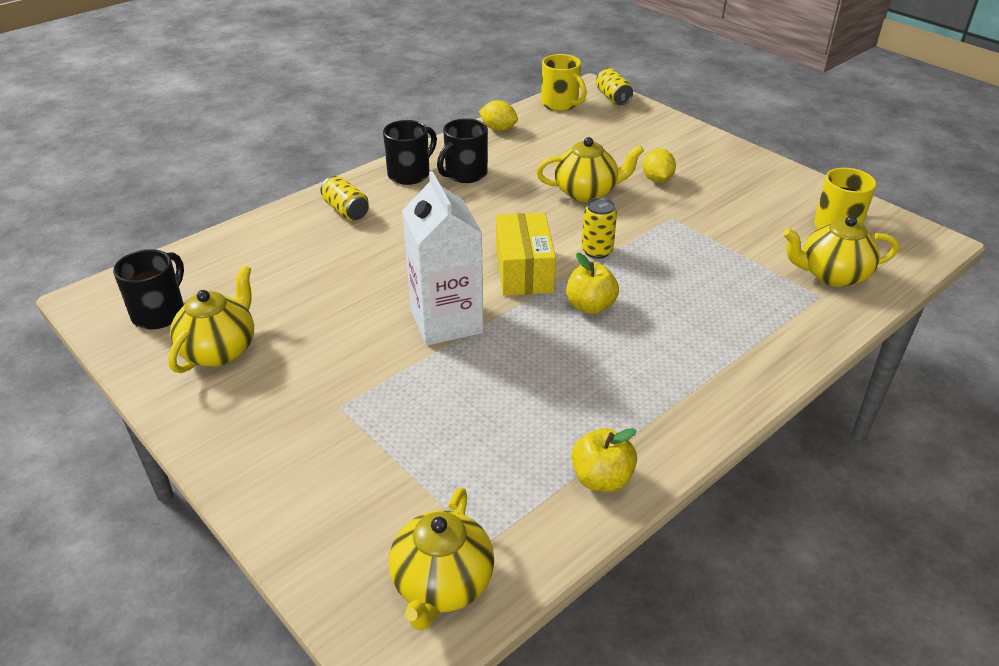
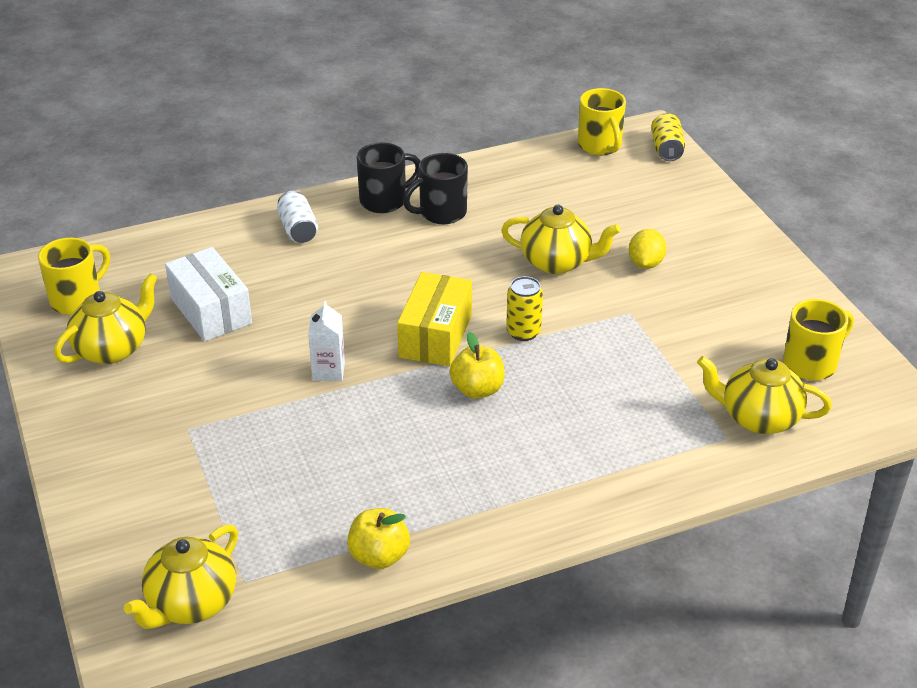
camera: 20 degrees right, 0 degrees up
(160, 313) = (78, 299): black mug -> yellow mug
(302, 294) = (210, 310): none -> white box
(346, 210) = (298, 229): yellow can -> white can
(446, 321) = (328, 371): white carton -> white carton, size x0.50
(498, 129) = (510, 164): yellow lemon -> none

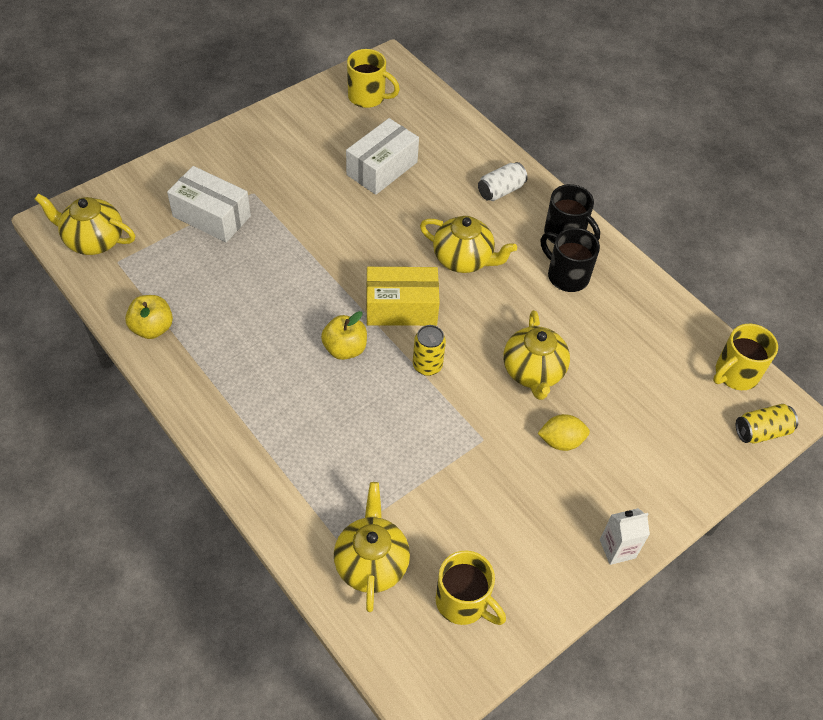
camera: 70 degrees right, 15 degrees up
(112, 349) = (322, 130): yellow teapot -> yellow teapot (463, 259)
(209, 474) = (212, 216): none -> white box
(328, 371) = (337, 252): white carton -> white carton (617, 549)

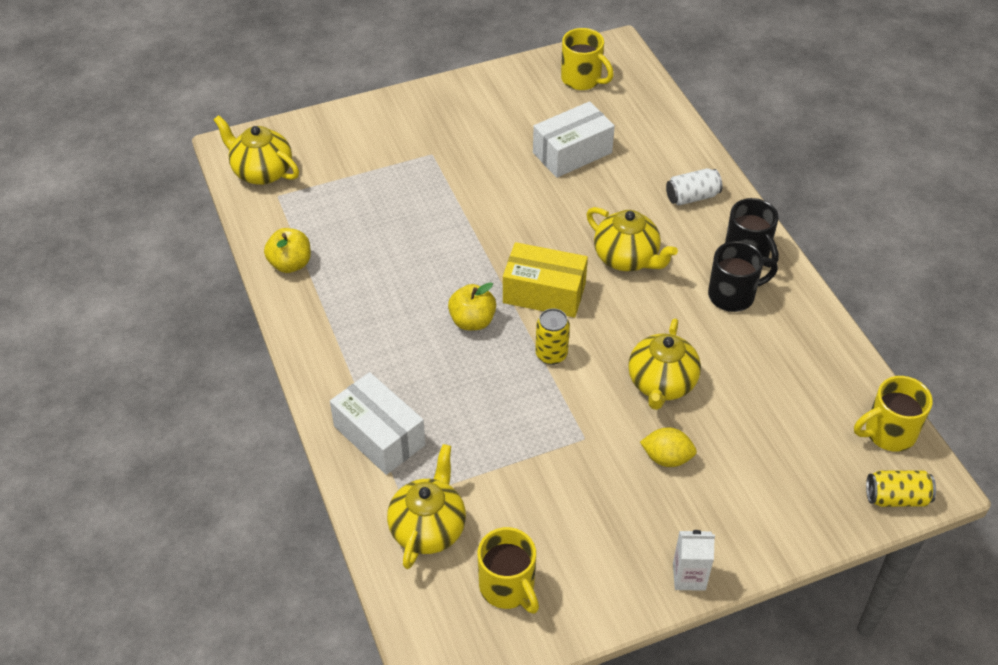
camera: 20 degrees right, 5 degrees down
(212, 216) = (383, 169): white box -> white box (379, 435)
(566, 275) = (733, 295): black mug -> black mug turned 105 degrees clockwise

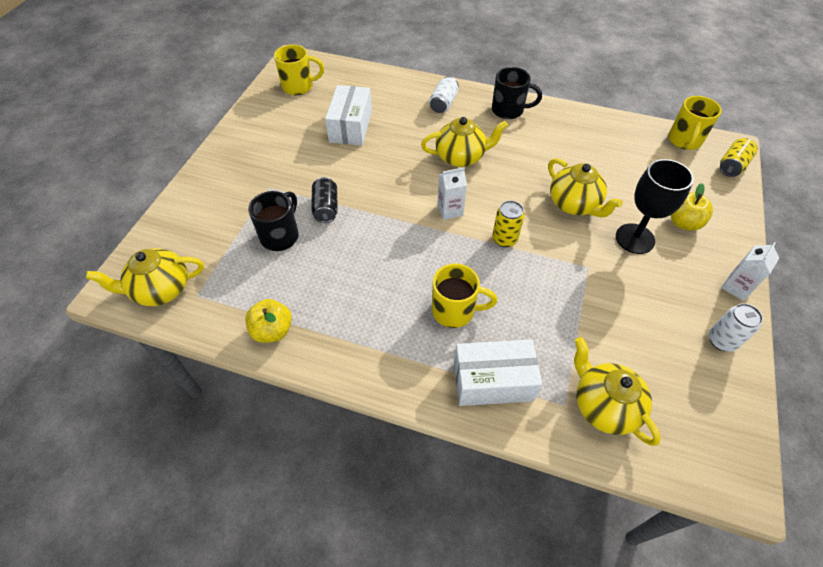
camera: 50 degrees left, 5 degrees up
(450, 207) = (326, 208): none -> black can
(472, 321) = (437, 260): yellow apple -> yellow apple (683, 223)
(508, 587) = (689, 390): yellow mug -> yellow mug (455, 311)
(544, 293) = (450, 210): yellow box -> white carton
(598, 591) = (721, 341): none -> white can
(666, 458) = (635, 238): yellow lemon -> black goblet
(733, 295) = (534, 134): black mug -> black mug (281, 236)

